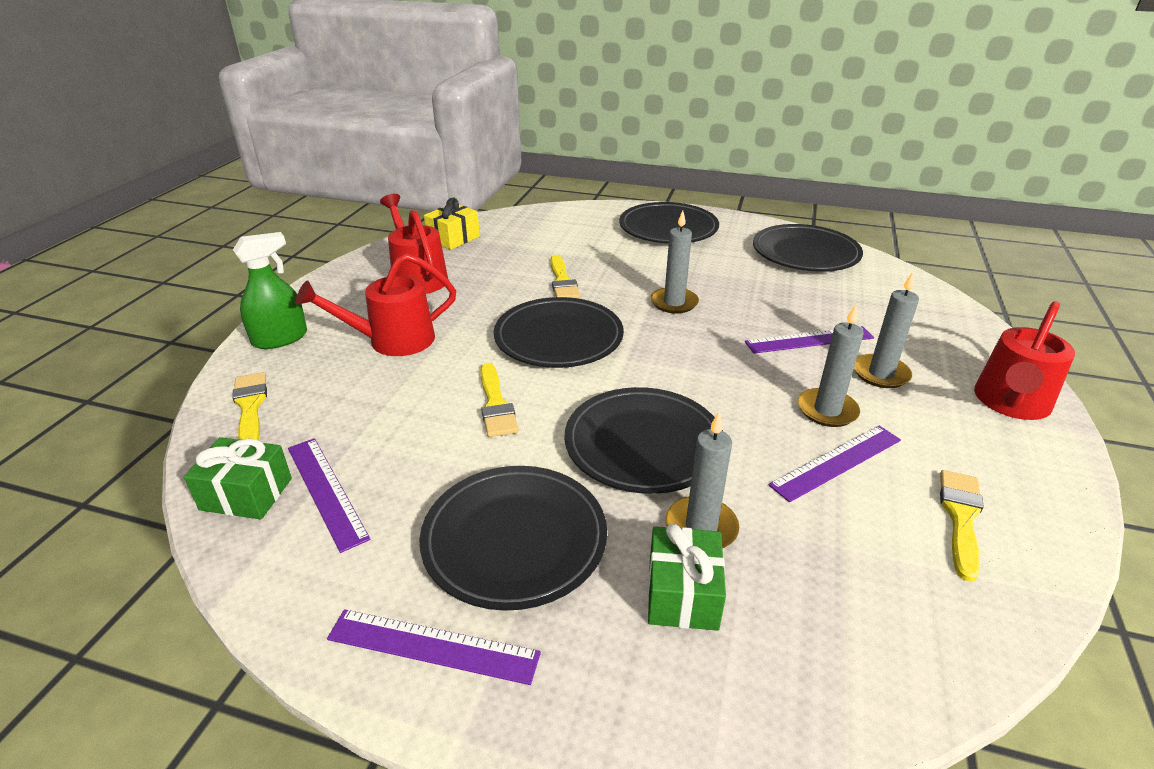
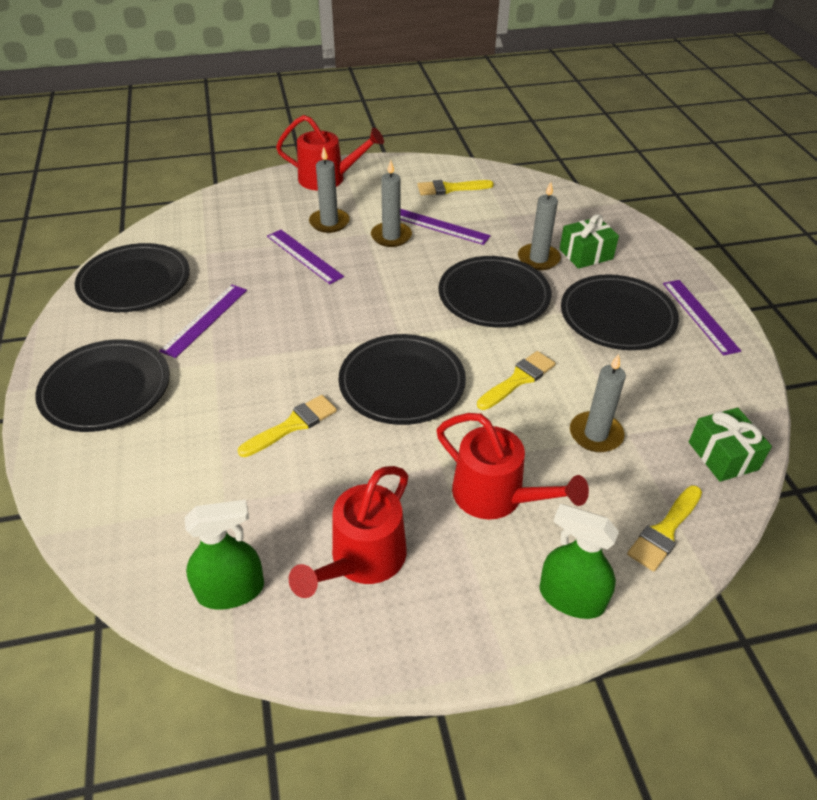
camera: 120 degrees left, 10 degrees up
(326, 491) = (676, 416): purple ruler -> purple ruler (205, 320)
(453, 238) = (231, 590): yellow gift -> green spray bottle
(674, 303) = (289, 336): grey candle -> grey candle (595, 434)

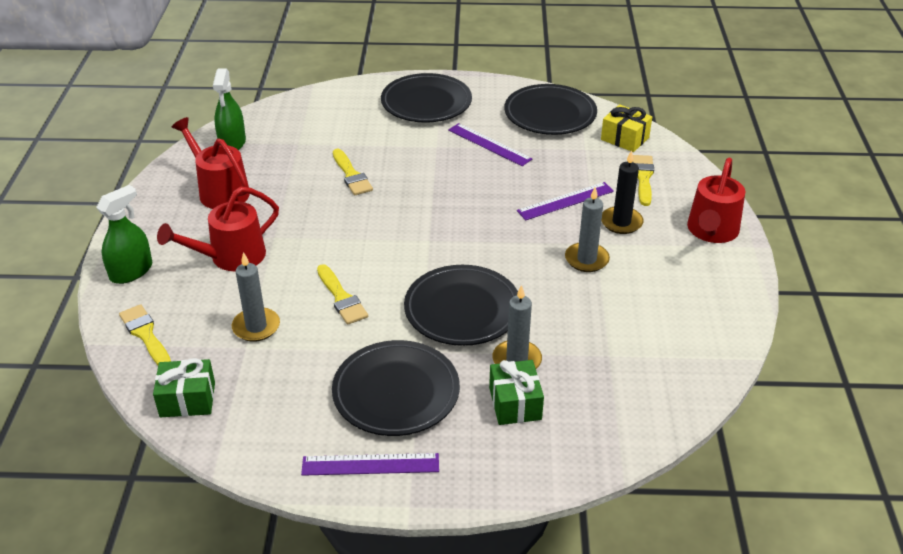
camera: 105 degrees right, 5 degrees down
(183, 230) = (625, 138): none -> yellow gift
(329, 222) = (621, 222): grey candle -> black candle
(402, 384) = (368, 232): black plate -> none
(440, 226) = (598, 298): purple ruler -> none
(450, 188) = (680, 322): yellow brush -> yellow brush (643, 177)

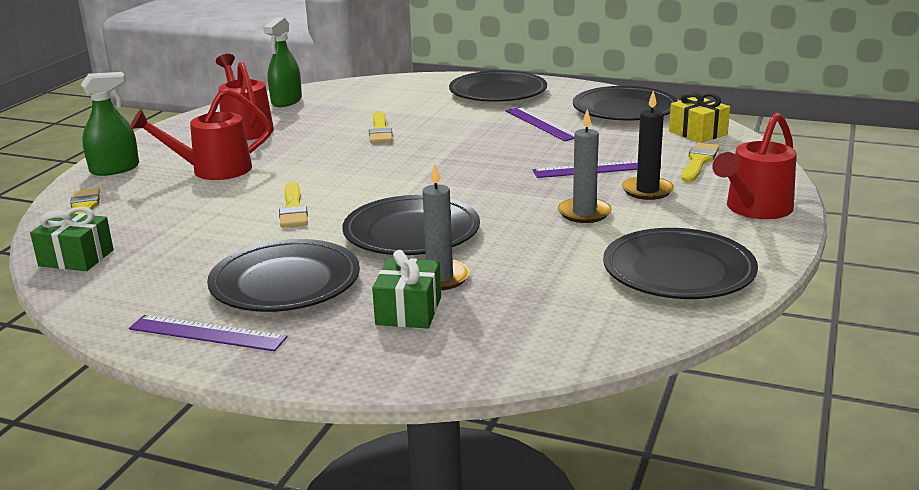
camera: 20 degrees right, 15 degrees down
(256, 327) = (191, 218): grey candle -> none
(690, 316) = (678, 271): none -> black plate

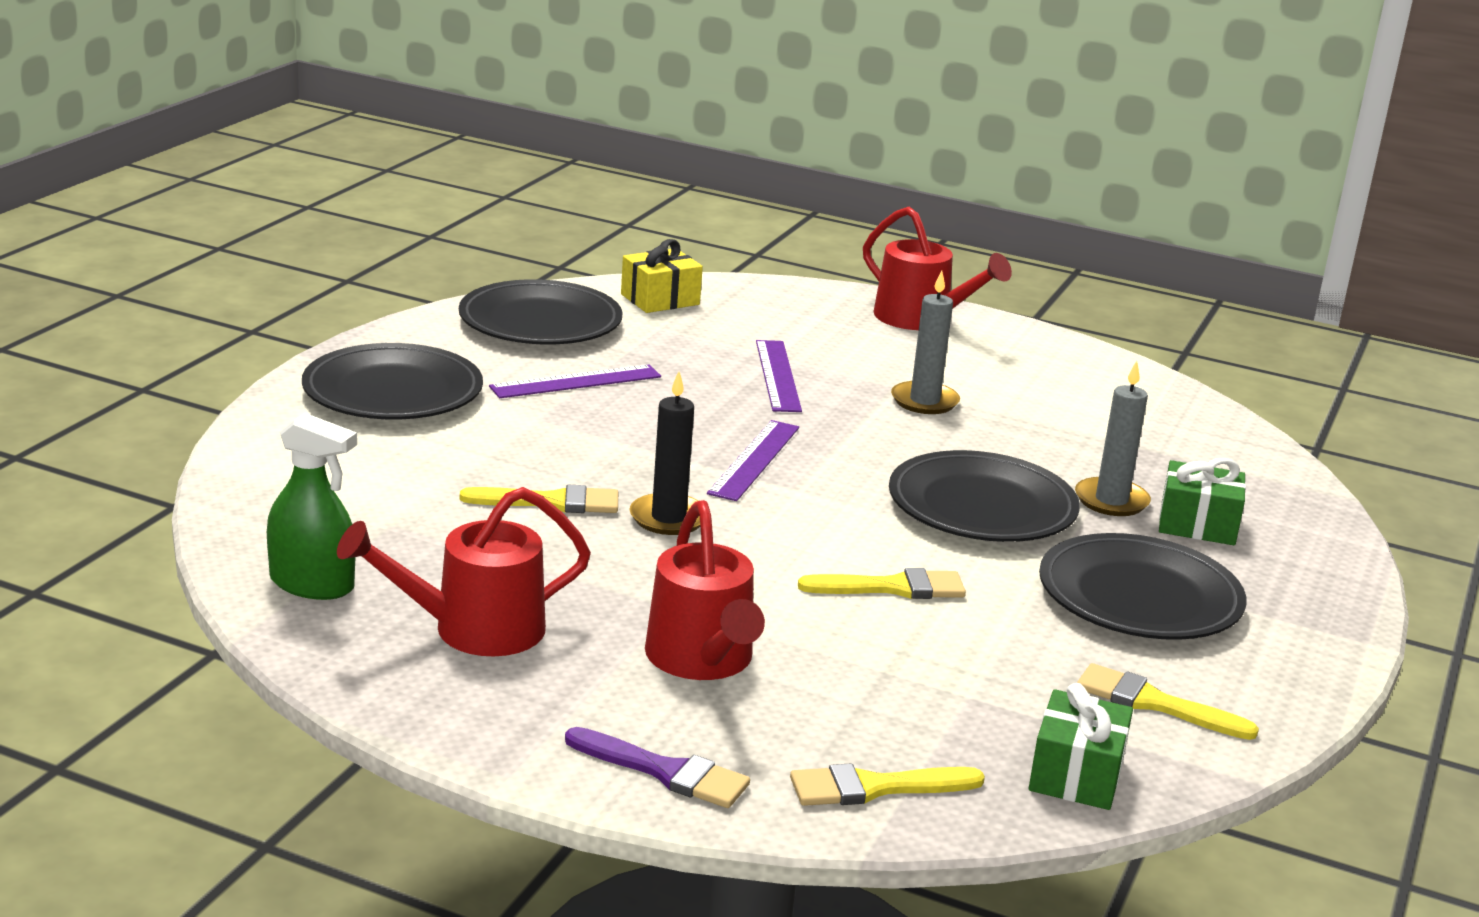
camera: 90 degrees left, 0 degrees up
(114, 169) = (665, 772): green spray bottle -> purple brush
(207, 333) = (1281, 651): purple ruler -> purple ruler (754, 460)
(647, 191) = (858, 359): black candle -> black candle (668, 518)
(678, 271) = (1082, 381): black plate -> none
(699, 161) = (767, 317): yellow brush -> yellow brush (1154, 703)

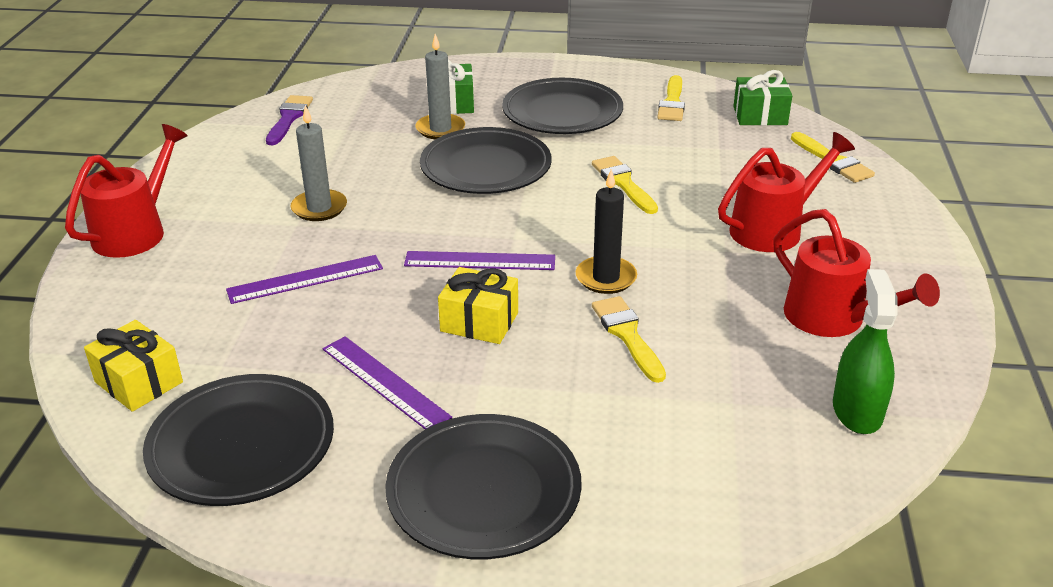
camera: 105 degrees left, 10 degrees up
(637, 437) = (479, 322): none -> yellow gift
(665, 772) = (893, 219): purple brush -> purple brush (289, 118)

